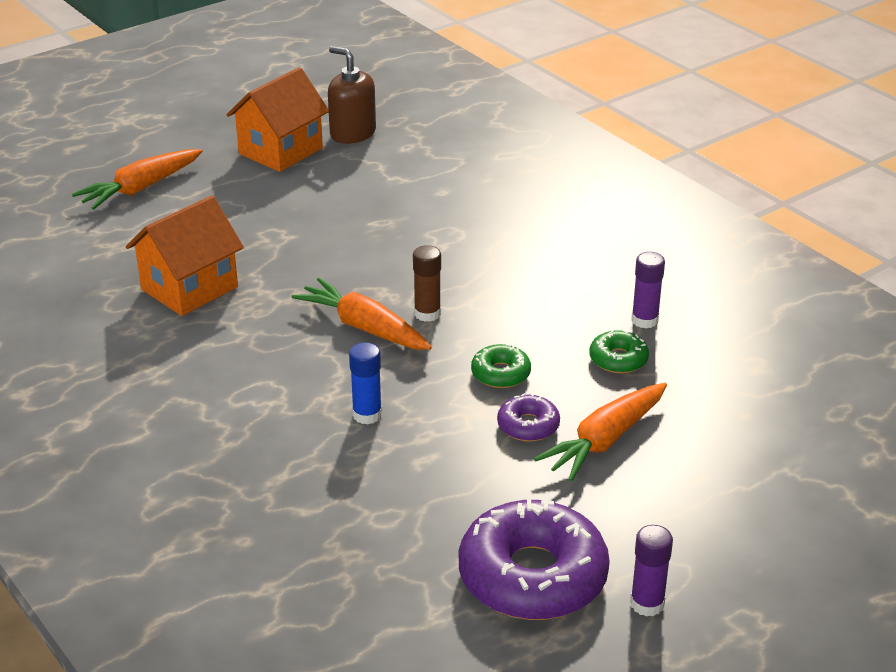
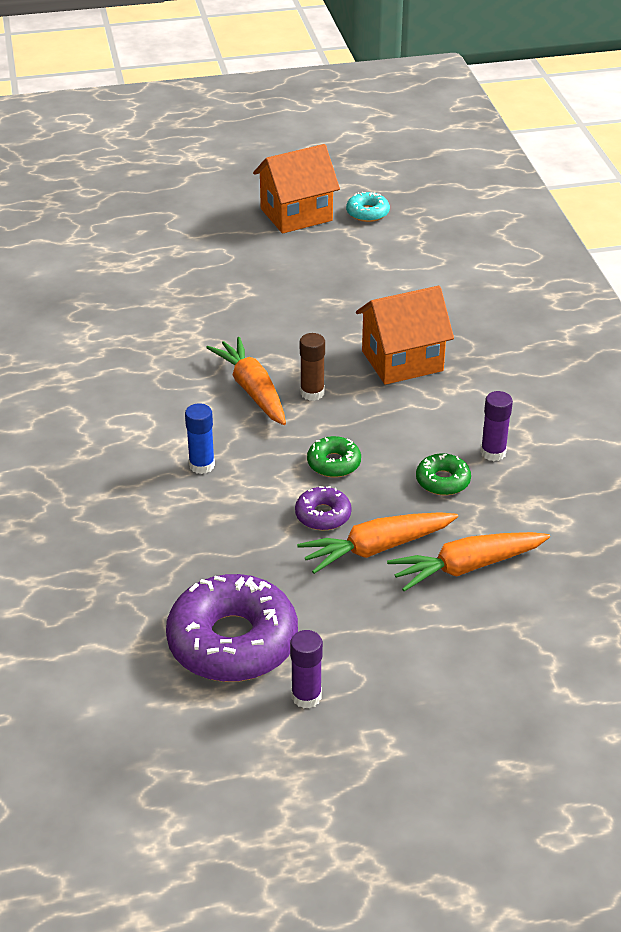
camera: 25 degrees right, 5 degrees up
(141, 188) = (163, 220): orange carrot -> orange carrot (467, 567)
(189, 288) = (141, 317): orange house -> orange house (402, 361)
(352, 133) = (367, 213): brown soap dispenser -> turquoise donut

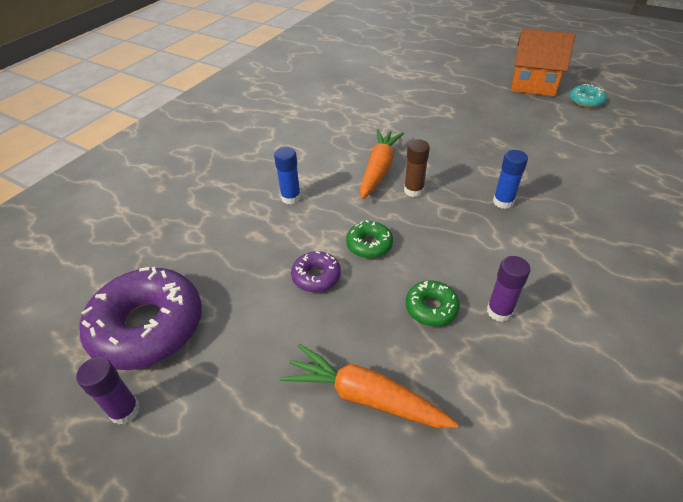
camera: 45 degrees right, 5 degrees up
(377, 548) = (320, 328): orange carrot -> none
(402, 361) = (503, 202): orange house -> blue glue stick

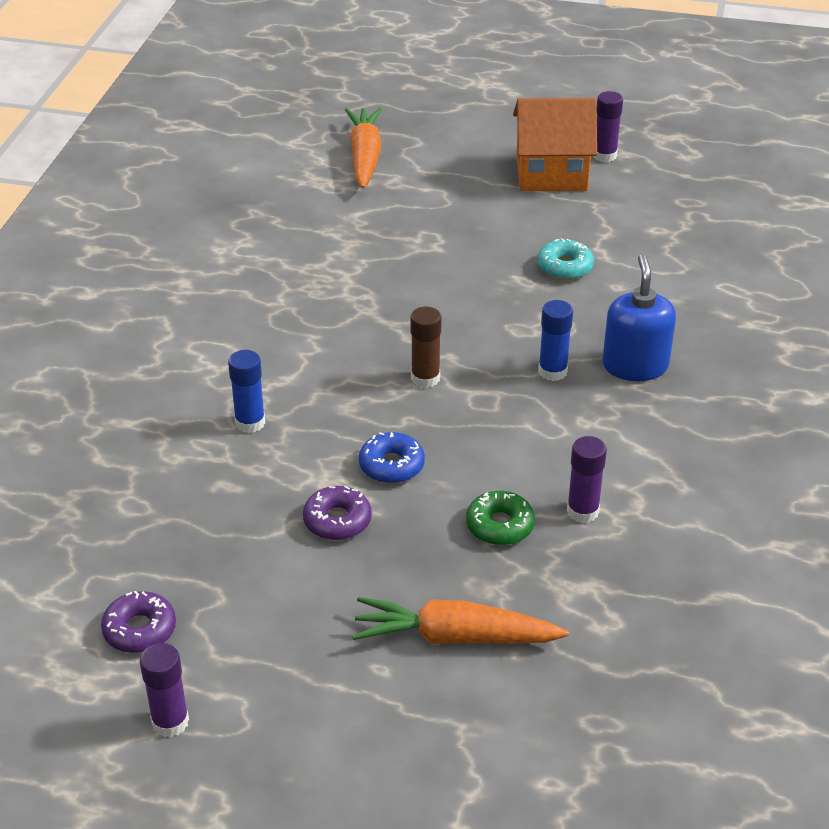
camera: 20 degrees left, 5 degrees down
(148, 326) = (140, 630): purple donut -> purple donut, size x0.47
(369, 245) = (391, 465): green donut -> blue donut
(379, 170) = (363, 356): orange carrot -> orange carrot (365, 157)
(565, 209) = (635, 366): none -> blue soap dispenser
(570, 79) = (604, 155): none -> purple glue stick
(585, 101) = (633, 192): turquoise donut -> turquoise donut (565, 267)

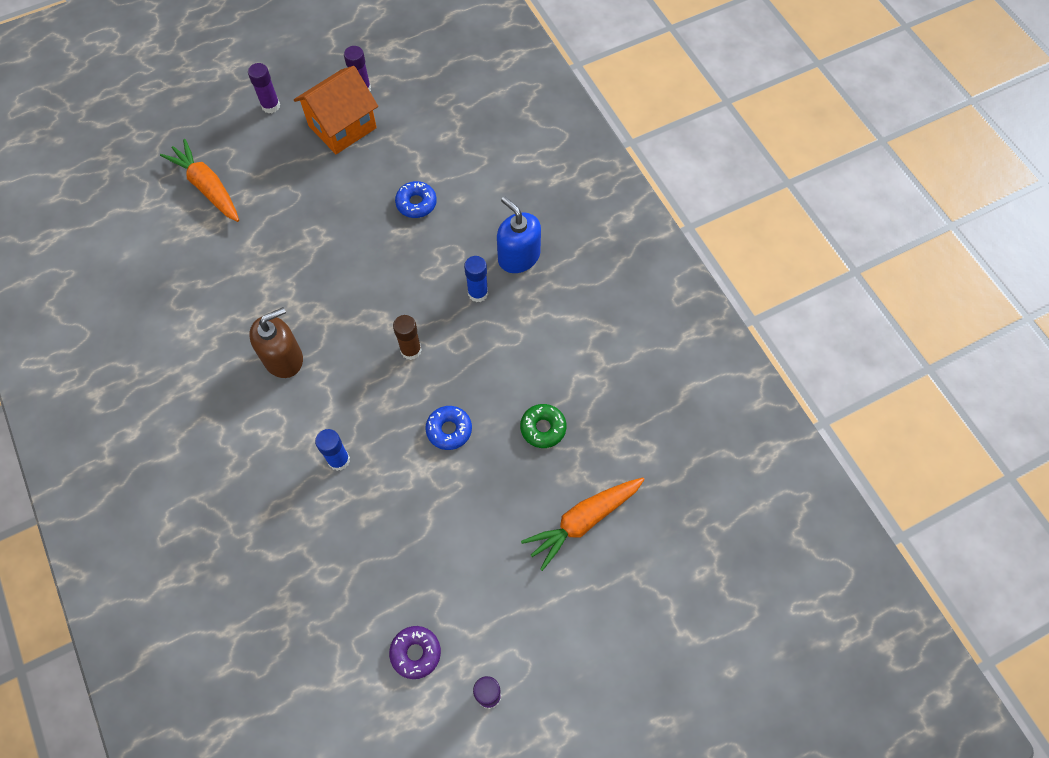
camera: 40 degrees left, 25 degrees up
(289, 315) = (283, 358): none -> brown soap dispenser
(337, 520) = (454, 492): purple donut -> none
(565, 267) = (416, 203): turquoise donut -> blue donut
(582, 511) = (576, 385): purple glue stick -> purple glue stick (271, 106)

